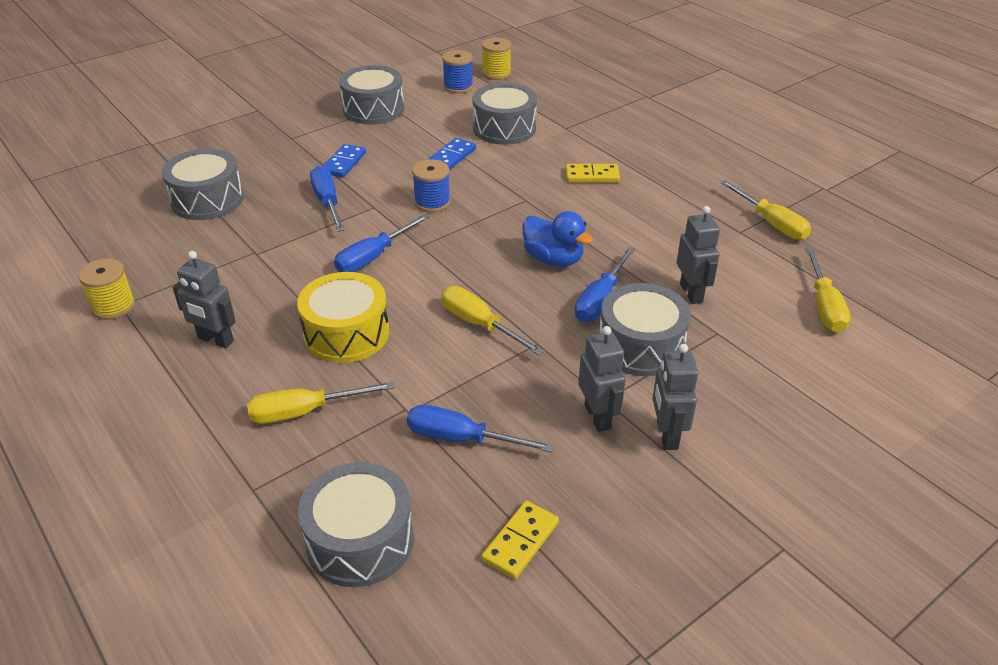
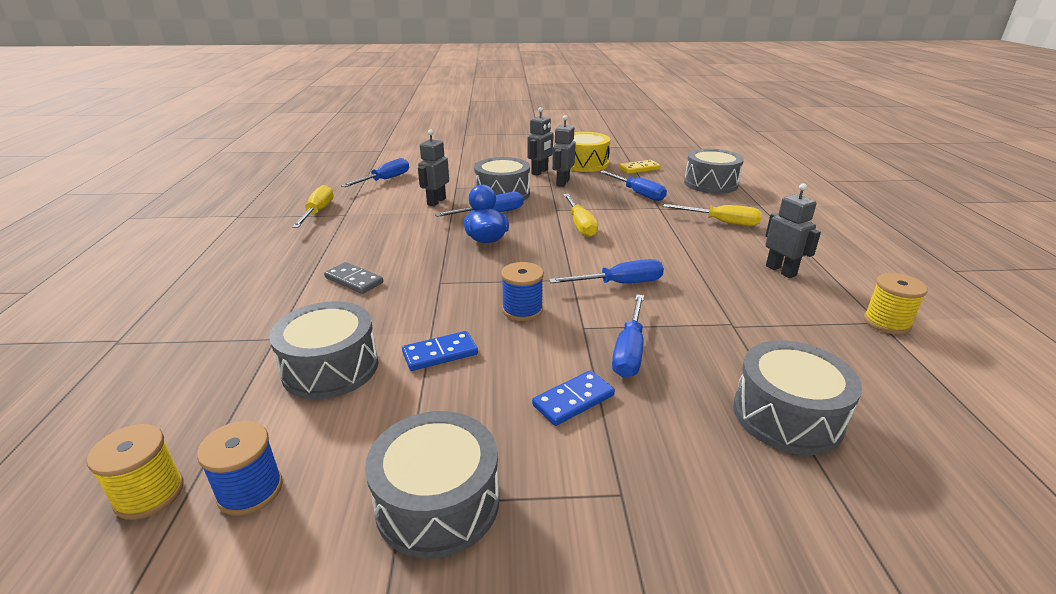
camera: 145 degrees left, 10 degrees down
(346, 333) = (675, 246): yellow drum -> yellow drum (584, 163)
(592, 176) = (354, 280): yellow domino -> grey domino
(824, 306) = (385, 180): yellow screwdriver -> blue screwdriver

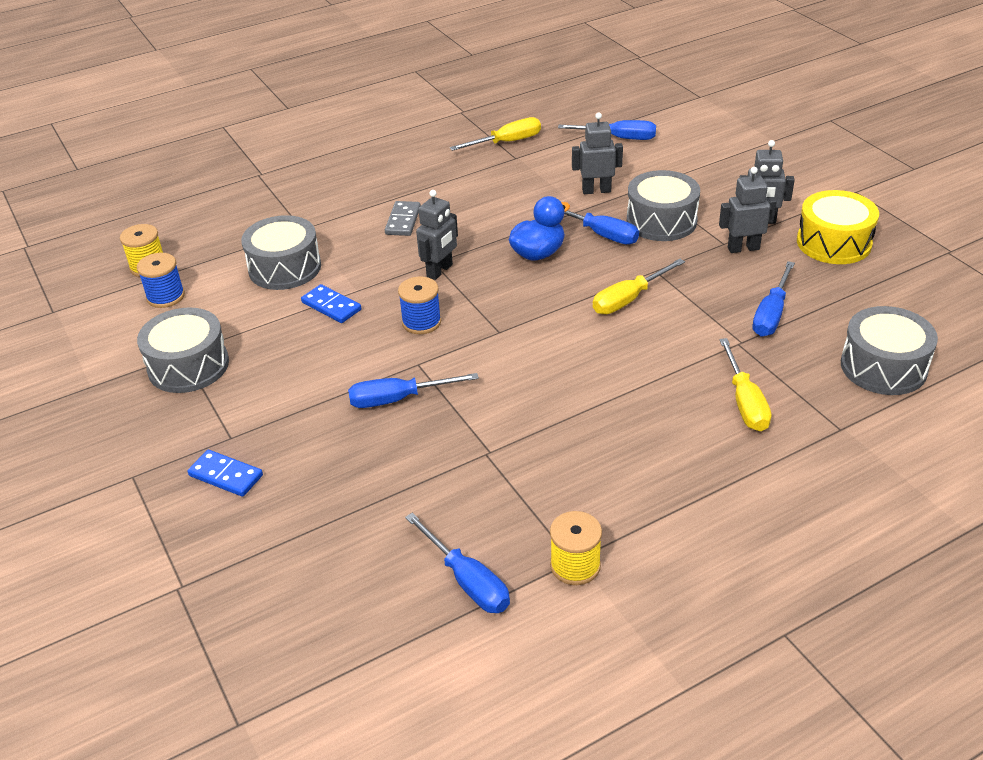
camera: 65 degrees right, 10 degrees up
(573, 400) = (314, 388): blue domino -> blue domino (226, 475)
(619, 284) = (513, 363): blue screwdriver -> blue screwdriver (467, 580)
(639, 169) = (870, 291): yellow domino -> none
(781, 271) = (641, 471): grey robot -> grey robot (440, 271)
(787, 415) = (361, 506): grey drum -> none

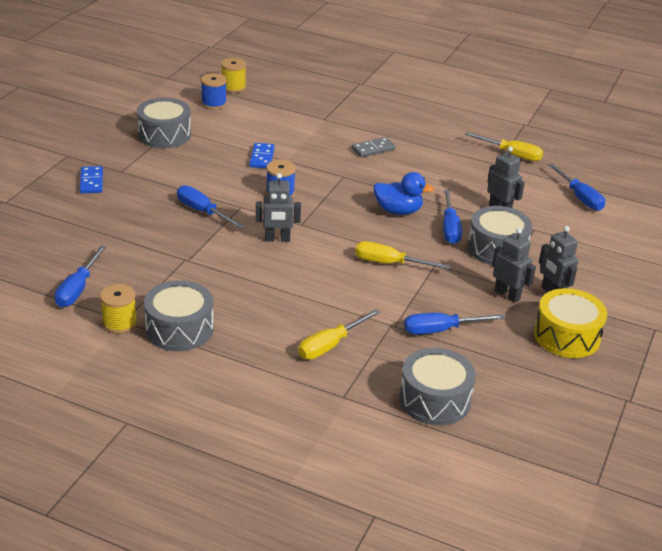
camera: 50 degrees right, 5 degrees down
(285, 268) = (280, 128): grey drum -> grey drum (179, 329)
(440, 271) = (337, 181): grey robot -> grey robot (277, 239)

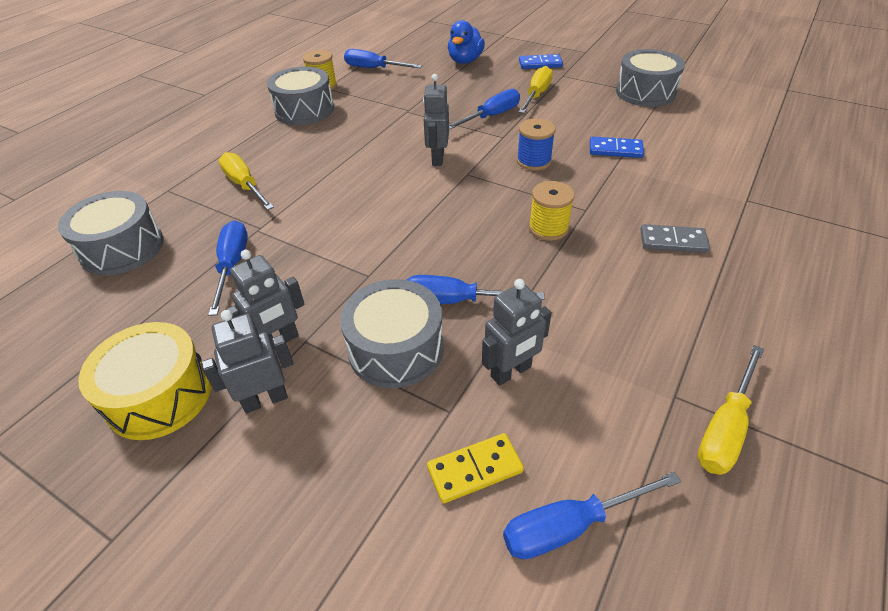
camera: 100 degrees right, 10 degrees up
(214, 103) = (739, 118): blue spool -> none
(233, 87) = (795, 130): yellow spool -> yellow spool (548, 228)
(373, 149) = (673, 241): grey domino -> grey domino turned 60 degrees counterclockwise
(389, 263) = (377, 235): yellow screwdriver -> yellow screwdriver (536, 95)
(398, 211) = (500, 252): blue duck -> blue duck (465, 61)
(564, 221) = (474, 469): none -> yellow domino

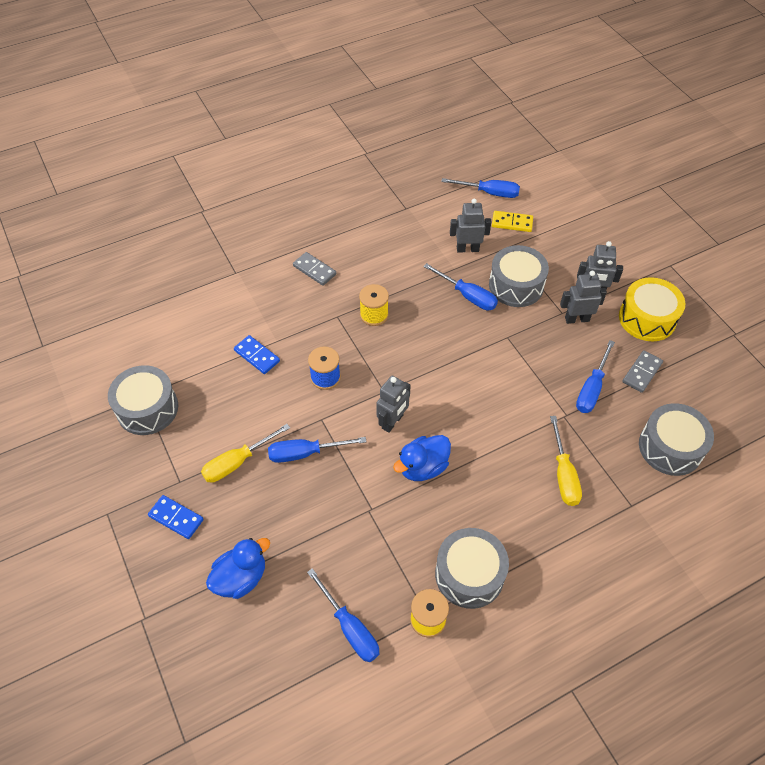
camera: 150 degrees left, 10 degrees up
(163, 311) = (642, 373): none -> grey domino
(384, 143) = (422, 467): none -> blue duck
(725, 428) = (400, 190): yellow screwdriver -> none

